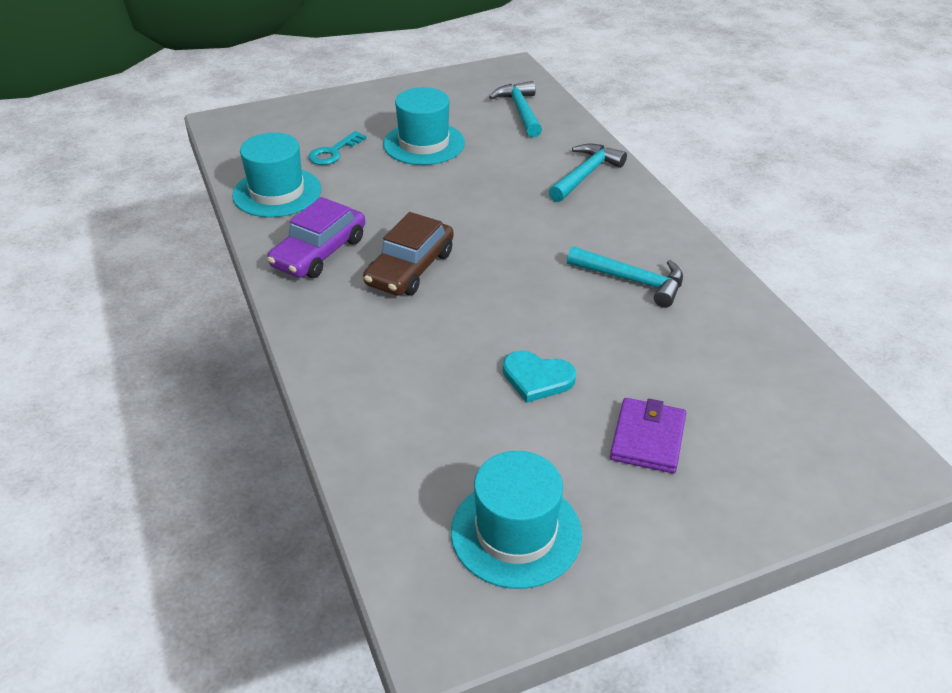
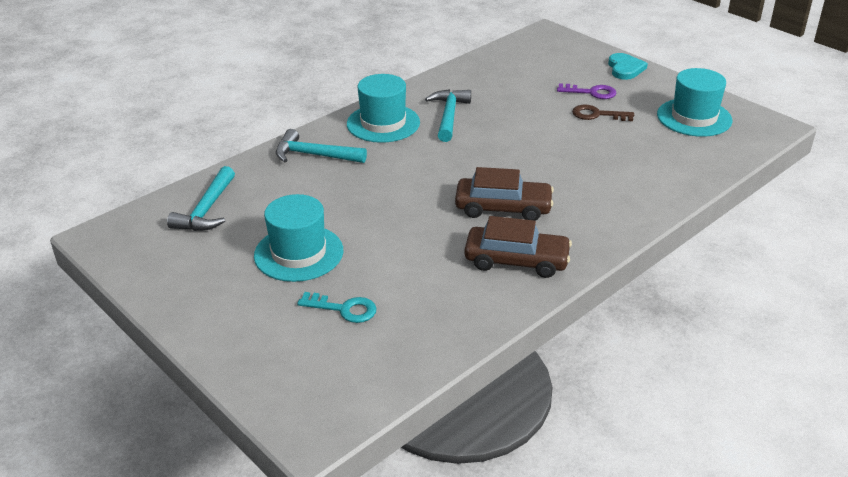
camera: 110 degrees left, 5 degrees down
(277, 192) = (441, 321): turquoise hat -> turquoise hat (383, 123)
(319, 252) = (516, 260): purple car -> brown car
(520, 111) = (207, 210): turquoise hammer -> turquoise hammer turned 45 degrees counterclockwise
(537, 378) = (575, 132): turquoise heart -> turquoise heart (625, 68)
(576, 419) = (597, 115): none -> brown key
(648, 438) = (591, 92): purple wallet -> purple key

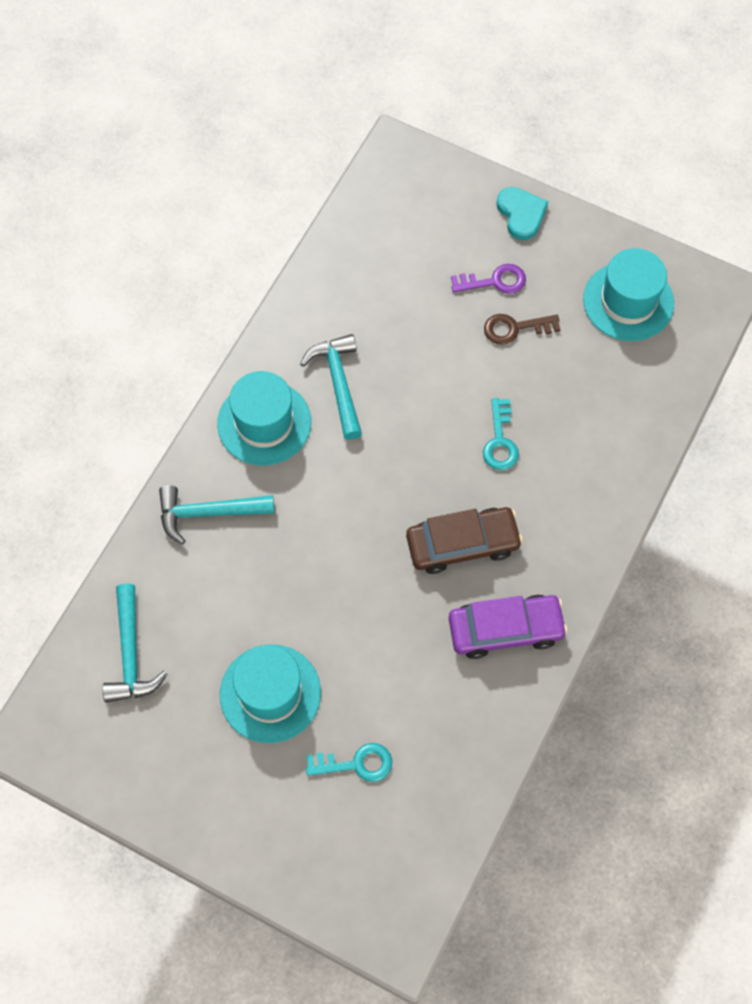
camera: 20 degrees left, 30 degrees up
(516, 260) = (505, 629): brown car -> purple car
(560, 163) = (500, 441): none -> turquoise key

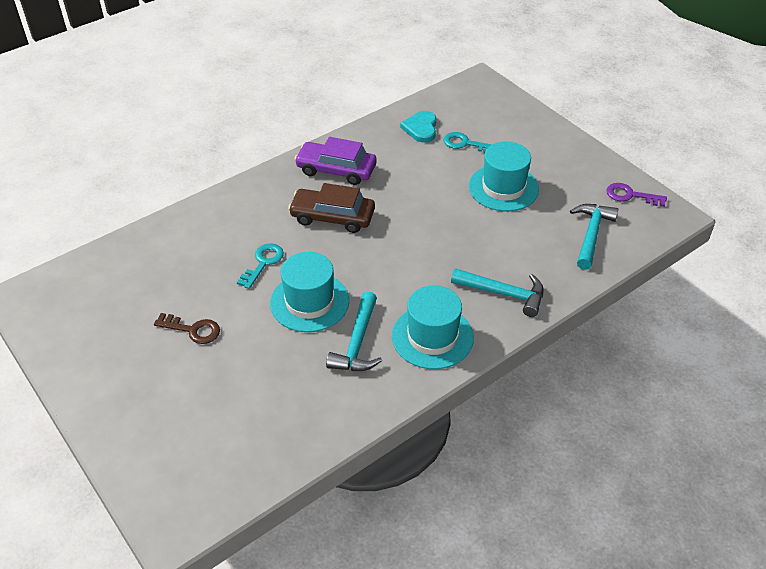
camera: 155 degrees left, 20 degrees down
(494, 281) = (179, 371): purple key -> purple key (630, 195)
(521, 214) = (111, 417): turquoise heart -> turquoise heart (421, 128)
(628, 301) = (92, 316): turquoise hat -> turquoise hat (309, 302)

